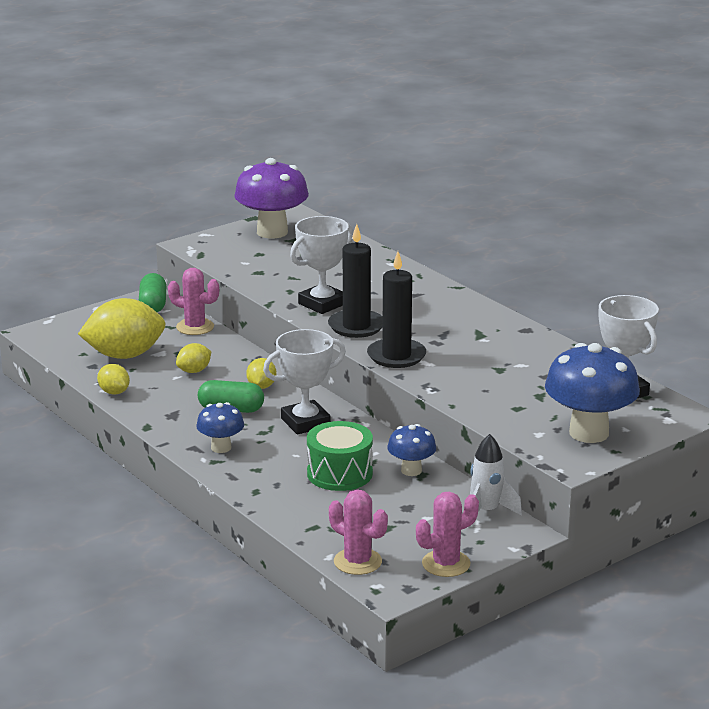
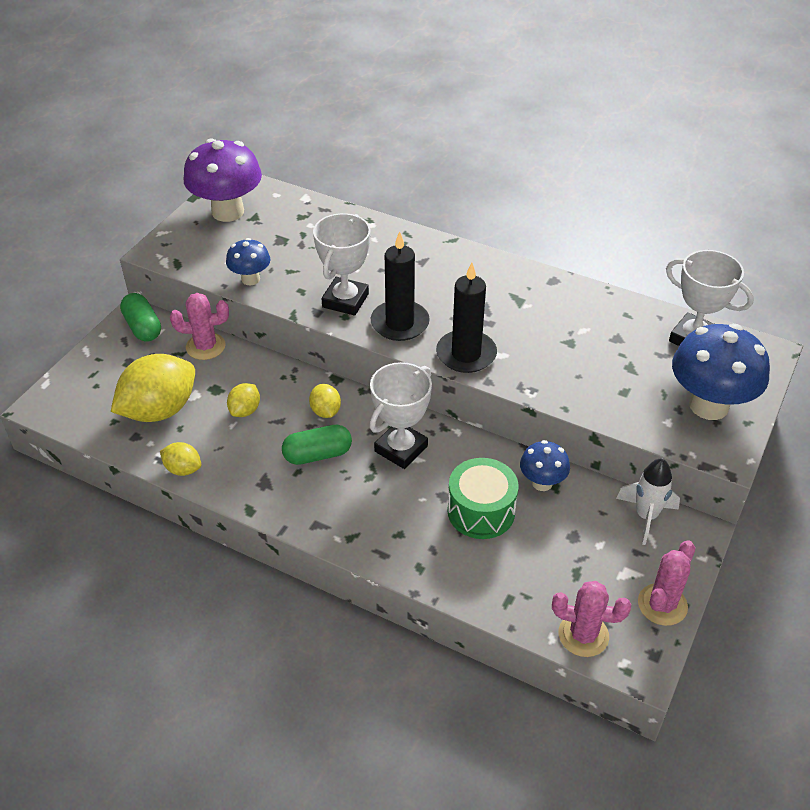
camera: 25 degrees left, 20 degrees up
(221, 448) = (344, 515): blue mushroom -> blue mushroom (250, 279)

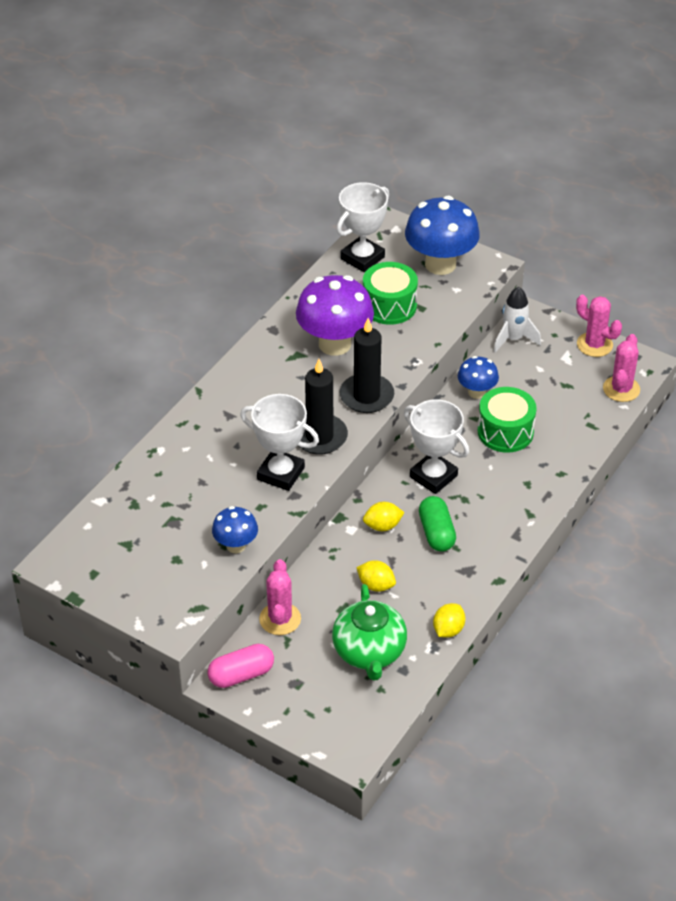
camera: 85 degrees left, 0 degrees up
(143, 327) = (241, 675): green capsule -> pink capsule
(159, 410) = (369, 652): yellow lemon -> green teapot
(228, 212) = (112, 567): purple mushroom -> purple mushroom (334, 344)
(618, 365) = (389, 306): none -> green drum

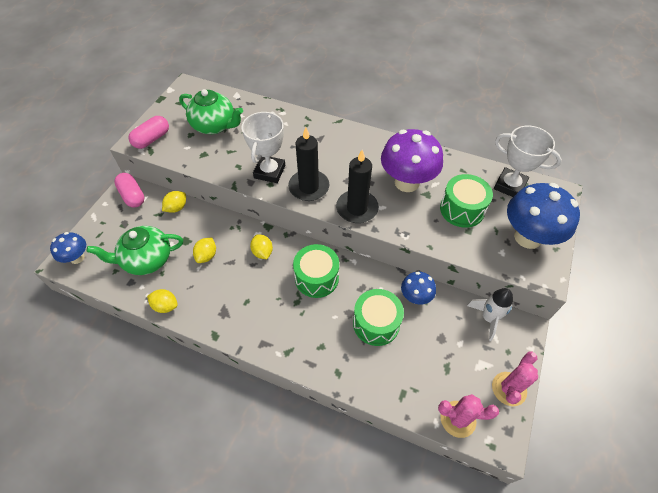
camera: 80 degrees right, 10 degrees up
(165, 530) = (214, 126): none -> green teapot
(173, 606) = (152, 139): none -> pink capsule
(236, 546) = (202, 159): blue mushroom -> blue mushroom (77, 258)
(280, 619) = (176, 208): pink cactus -> yellow lemon
(433, 476) = (316, 278): white trophy -> green drum
(436, 533) = (259, 287): green capsule -> none

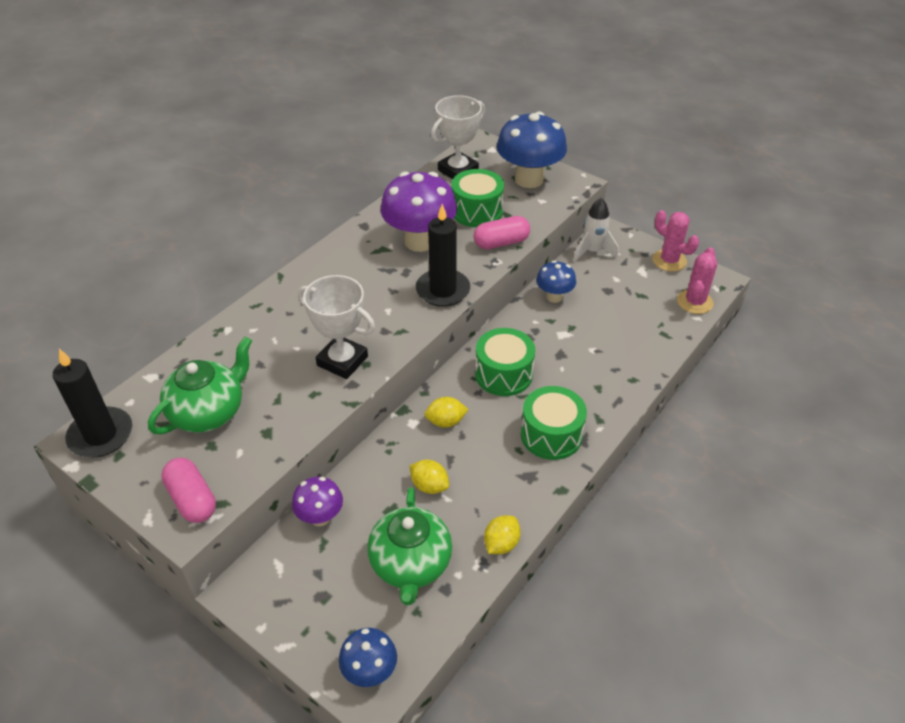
camera: 75 degrees left, 10 degrees down
(132, 196) = (264, 581): pink capsule -> pink capsule (501, 243)
(176, 208) = (320, 517): yellow lemon -> purple mushroom
(309, 187) = (389, 326): black candle -> black candle (101, 435)
(376, 323) = (579, 335): green drum -> green drum (551, 435)

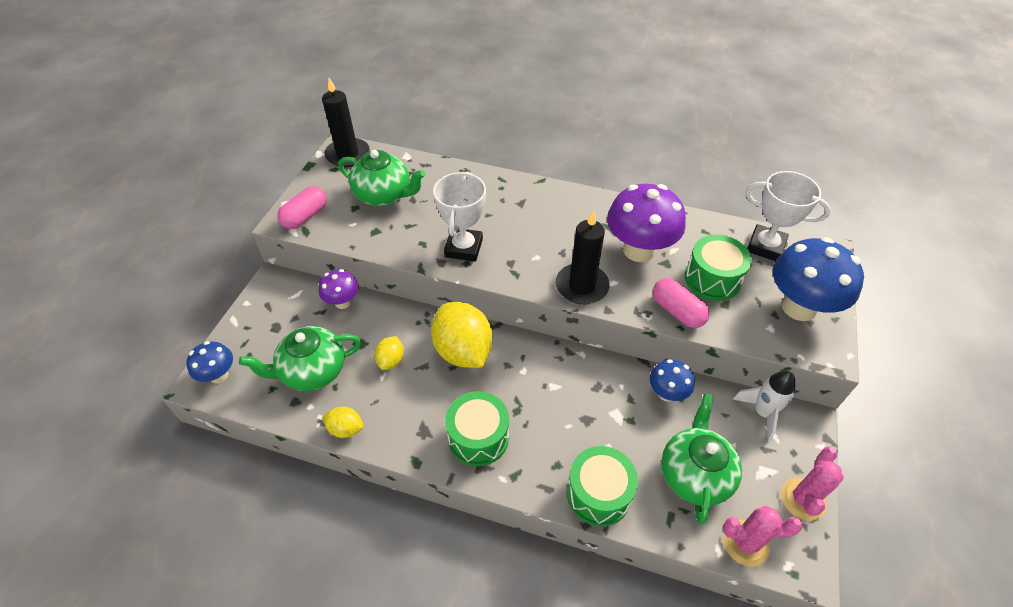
camera: 70 degrees right, 5 degrees up
(446, 421) = (463, 351): yellow lemon -> yellow lemon, size x2.08
(503, 374) = (537, 378): green drum -> green drum (598, 494)
(633, 308) = (694, 474): none -> green teapot

